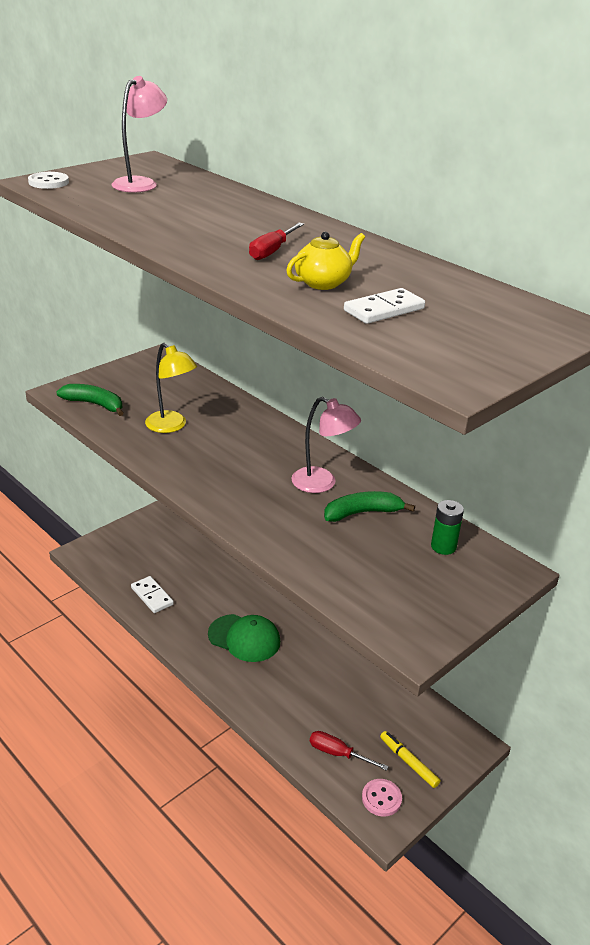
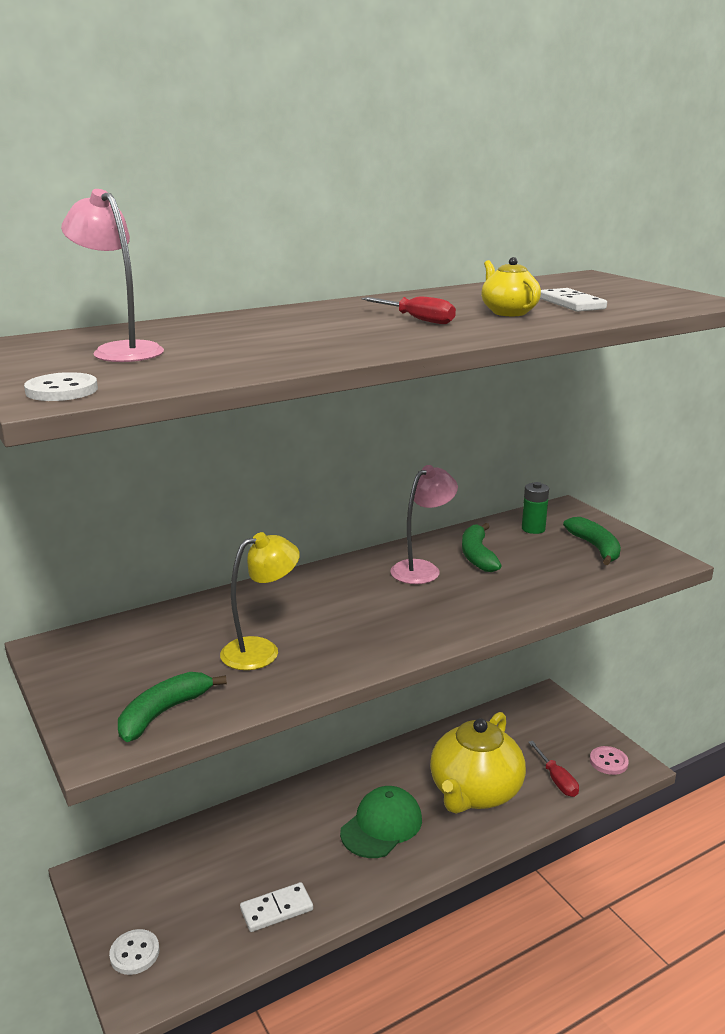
camera: 75 degrees left, 10 degrees down
(110, 544) = (134, 953): none -> white button
(301, 693) = (474, 792): none -> yellow teapot
(338, 754) = (556, 780): red screwdriver -> red screwdriver turned 60 degrees counterclockwise
(408, 762) = (567, 737): yellow marker -> none
(420, 590) = (595, 548): none -> green banana

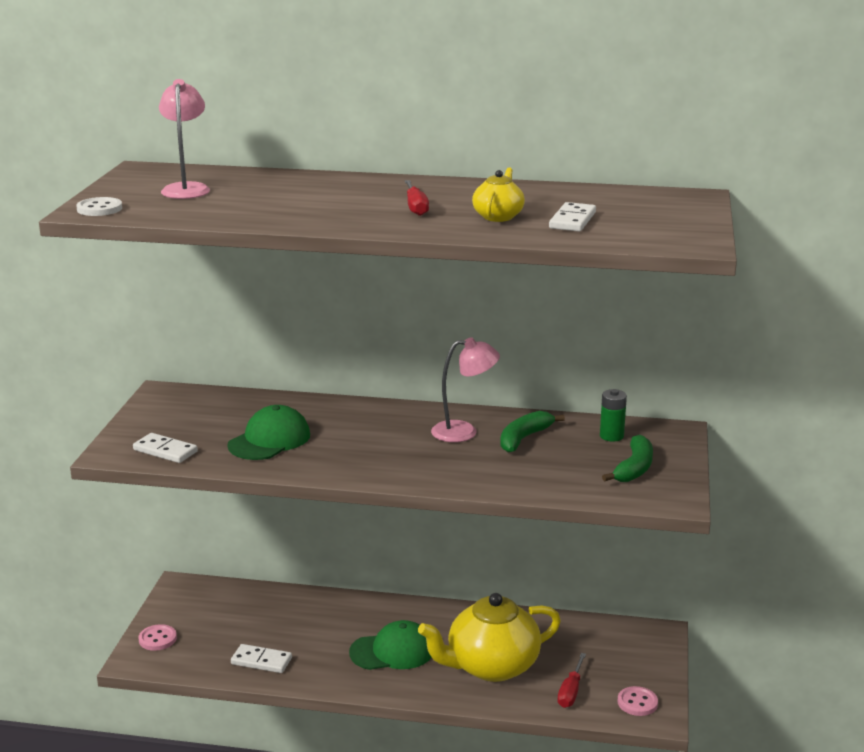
camera: 40 degrees right, 0 degrees up
(134, 953) = (157, 639): white button -> pink button
(163, 713) = (165, 451): green banana -> white domino
(261, 650) = (269, 440): yellow lamp -> green cap

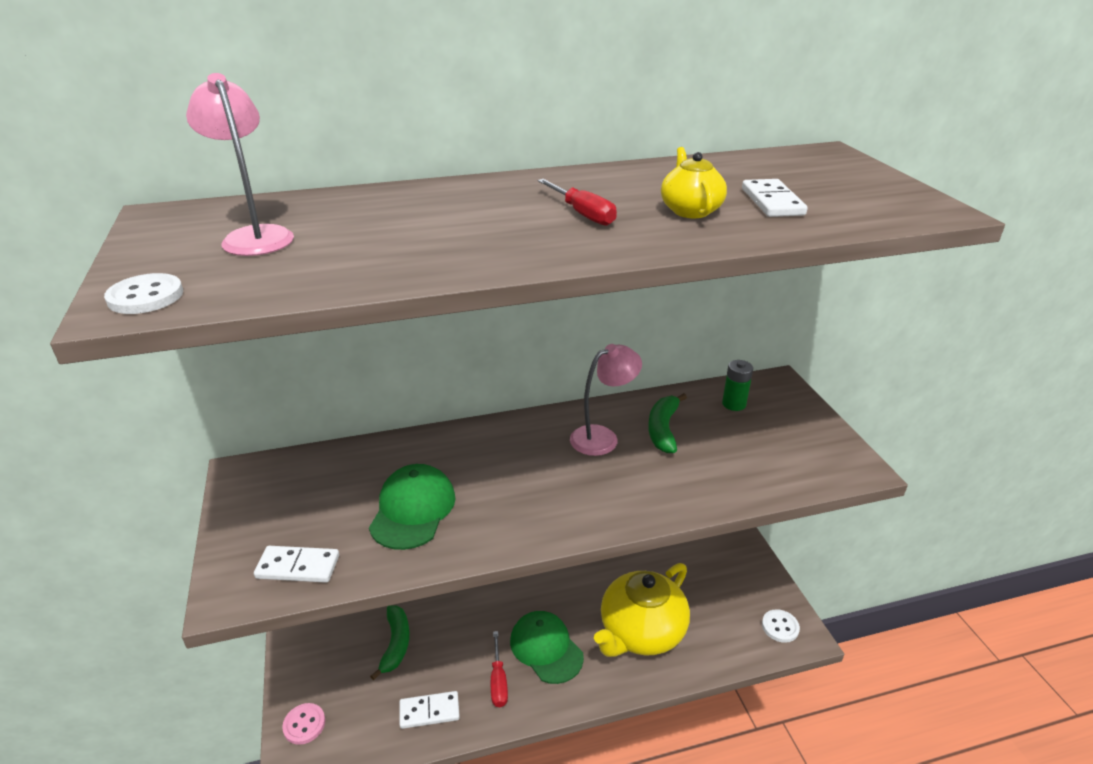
camera: 25 degrees left, 10 degrees up
(392, 651) = (546, 648): green cap -> green cap turned 90 degrees counterclockwise
(571, 692) = (722, 636): red screwdriver -> red screwdriver (498, 681)
(634, 468) = (788, 438): green banana -> green banana (395, 644)
(637, 703) = (780, 627): pink button -> white button

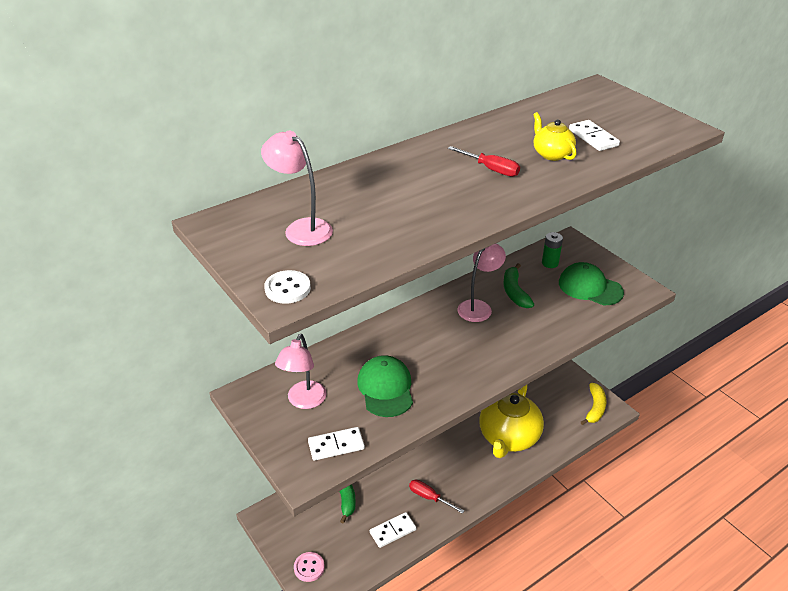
camera: 20 degrees left, 5 degrees up
(303, 499) = (304, 401): none -> pink lamp
(498, 681) = (429, 497): red screwdriver -> red screwdriver turned 150 degrees clockwise
(546, 648) = (450, 466): green cap -> green cap (590, 287)
(780, 627) = (595, 408): white button -> yellow banana

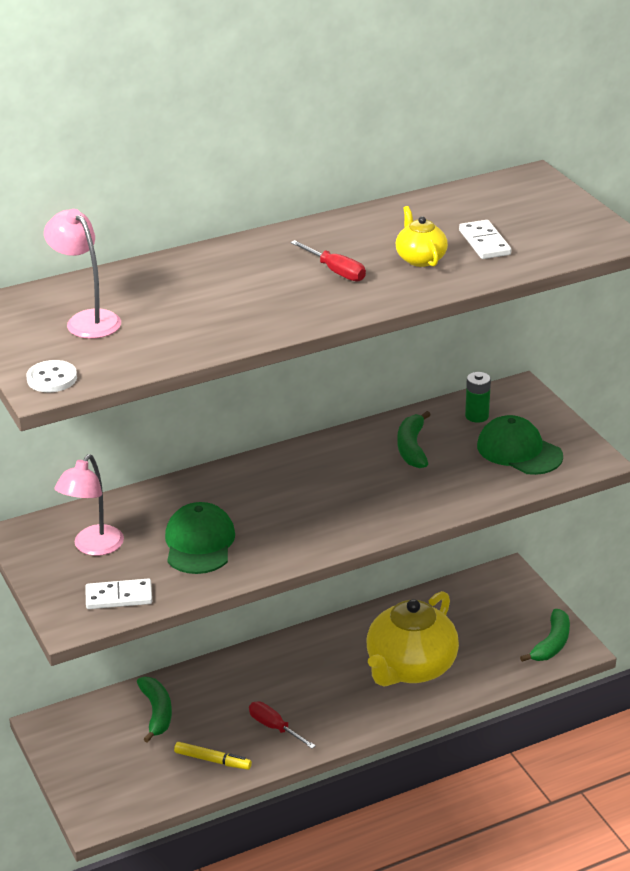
camera: 10 degrees right, 5 degrees down
(309, 567) = (90, 788): pink button -> none
(393, 531) = (213, 760): white domino -> yellow marker
(478, 307) = (355, 461): pink lamp -> none
(595, 408) = (551, 644): yellow banana -> green banana

